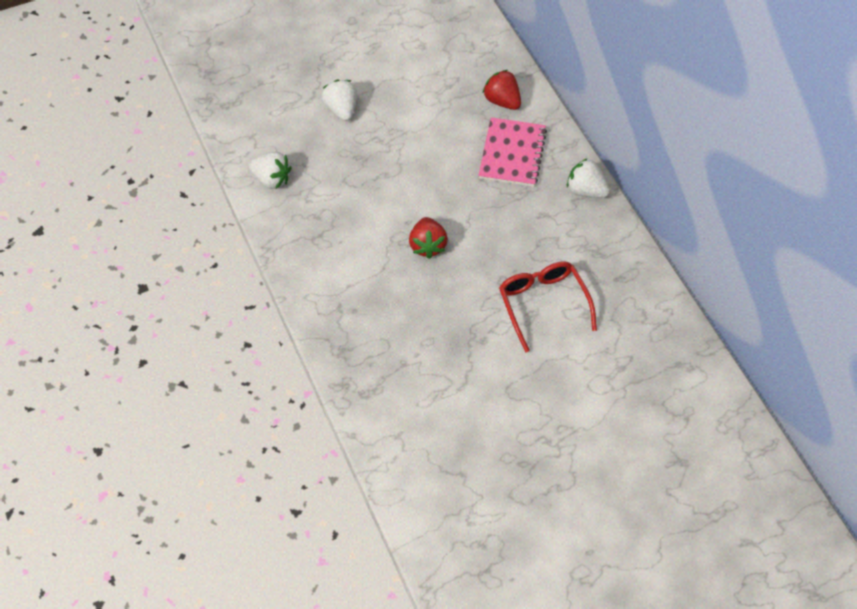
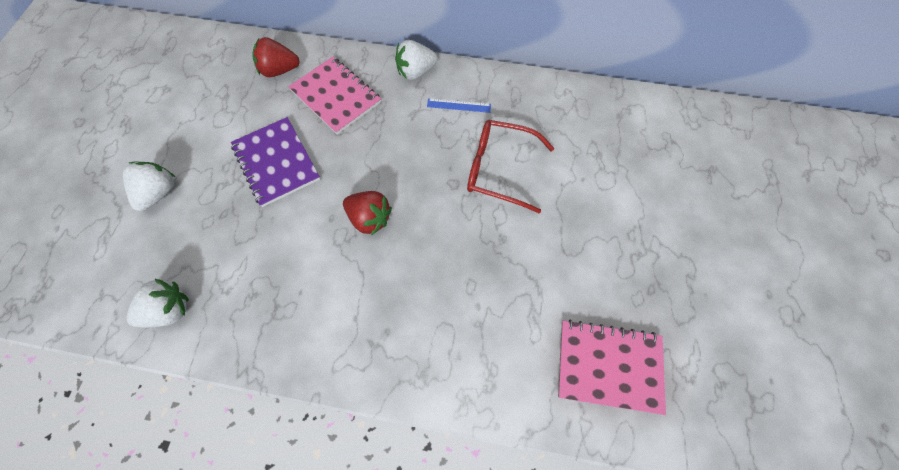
camera: 55 degrees left, 10 degrees up
(341, 110) = (159, 193): white strawberry -> white strawberry turned 90 degrees clockwise
(422, 158) = (276, 162): none -> purple notebook
(437, 462) = (609, 366): none -> pink notebook
(580, 241) = (459, 105): none -> blue ruler

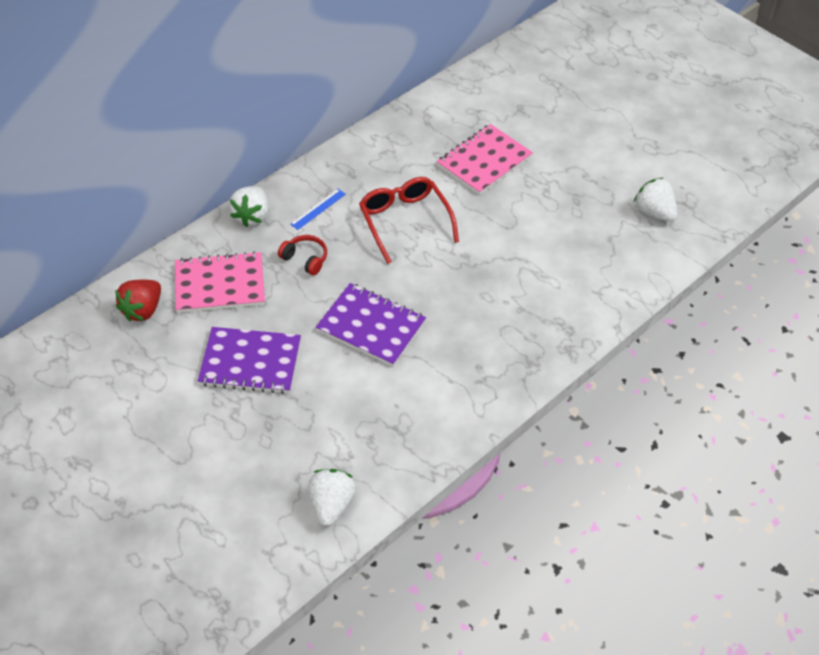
camera: 55 degrees left, 15 degrees down
(159, 193) = (196, 465): white strawberry -> white strawberry (654, 212)
(369, 218) = (371, 326): red strawberry -> purple notebook
(402, 130) = (305, 259): none -> red headphones
(499, 169) = (404, 221): red glasses -> red glasses turned 105 degrees clockwise
(609, 366) = (608, 258): pink notebook -> pink notebook (484, 161)

